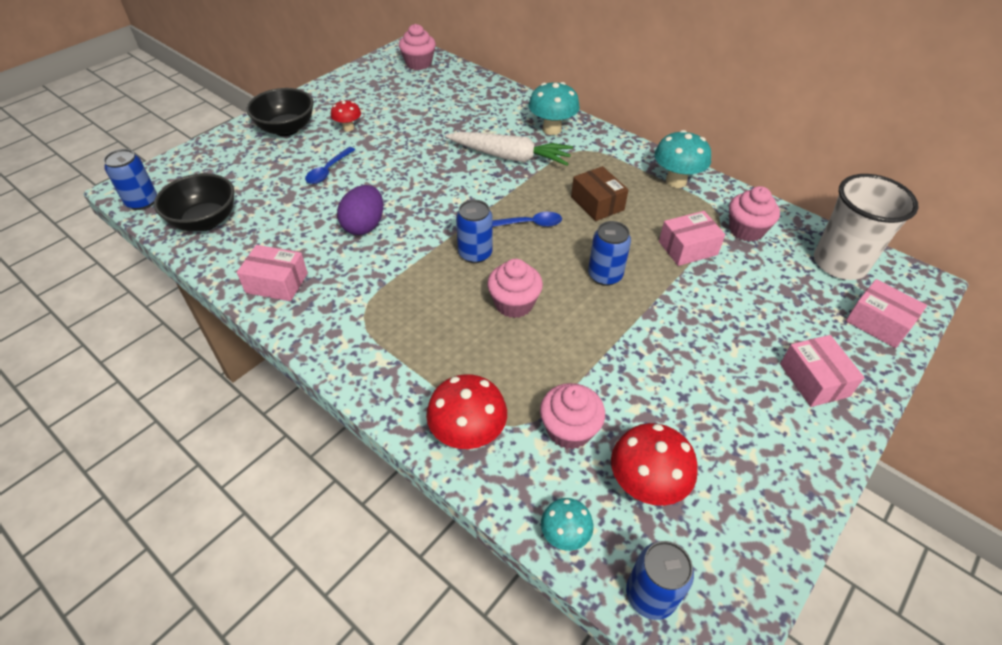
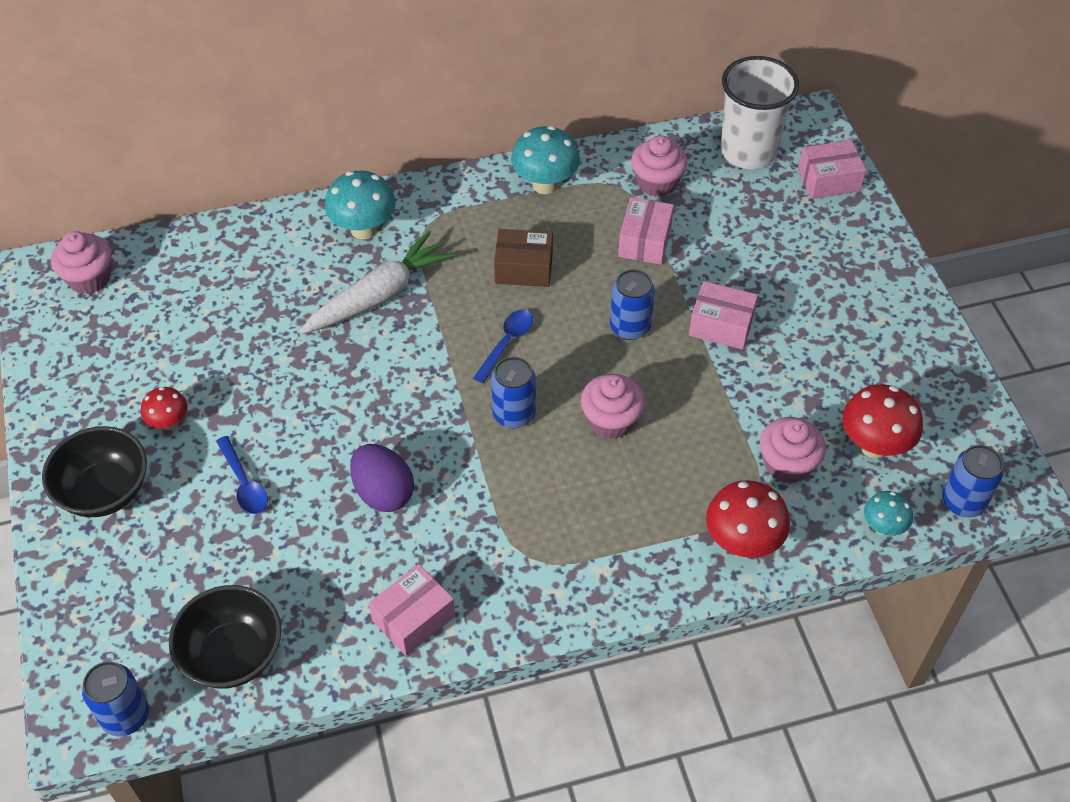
camera: 55 degrees left, 5 degrees up
(814, 380) = (853, 266): pink box -> pink box (721, 325)

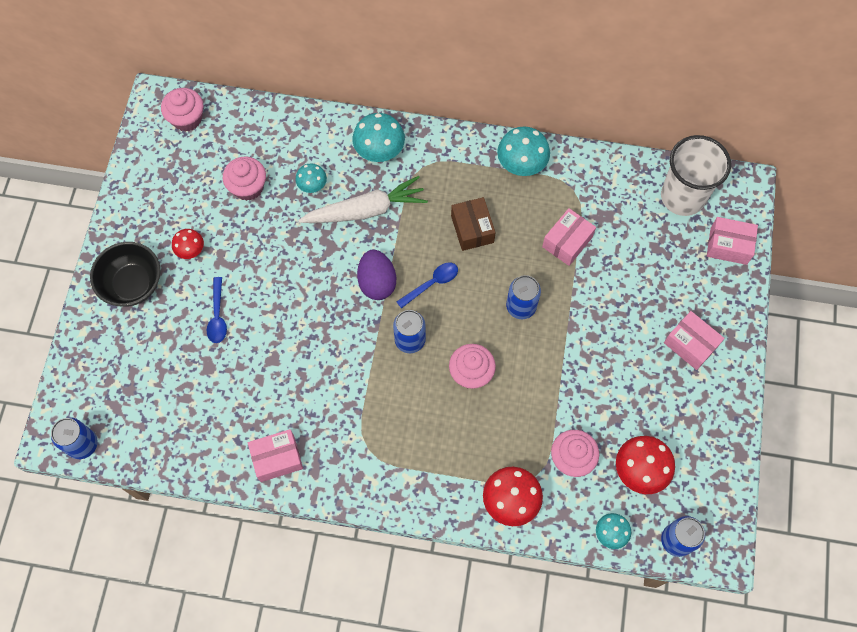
camera: 25 degrees right, 15 degrees up
(233, 654) = (160, 433): black bowl -> none
(296, 294) = (312, 186): none -> turquoise mushroom
(383, 492) = (300, 361): purple egg -> purple egg (377, 282)
(524, 268) = (472, 229): brown box -> brown box turned 45 degrees clockwise
(657, 183) = (601, 197): pink cupcake -> pink cupcake (248, 187)
(721, 325) = (584, 332): pink box -> pink box (690, 344)

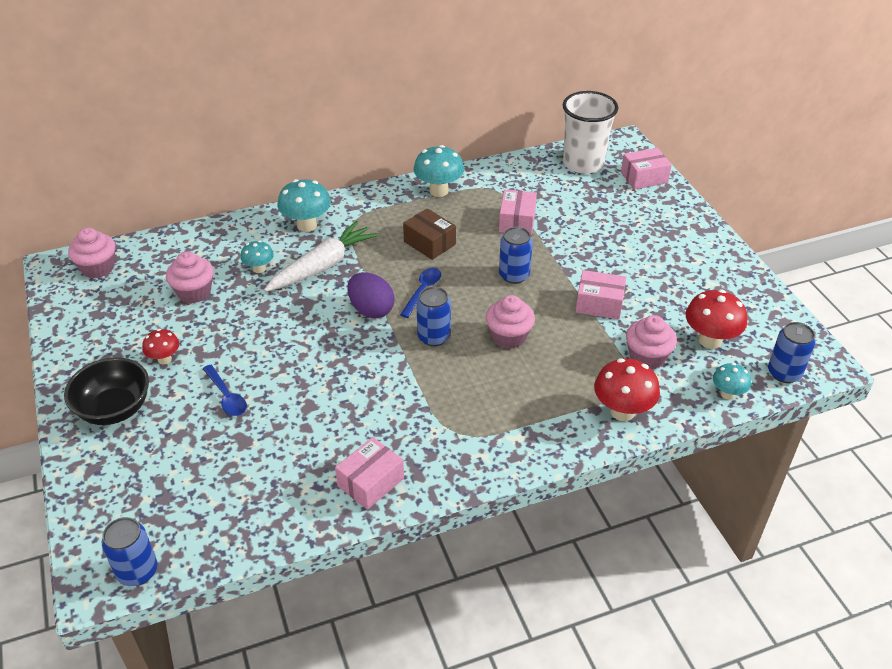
camera: 30 degrees left, 25 degrees down
(690, 344) = (672, 244): pink box -> pink box (599, 304)

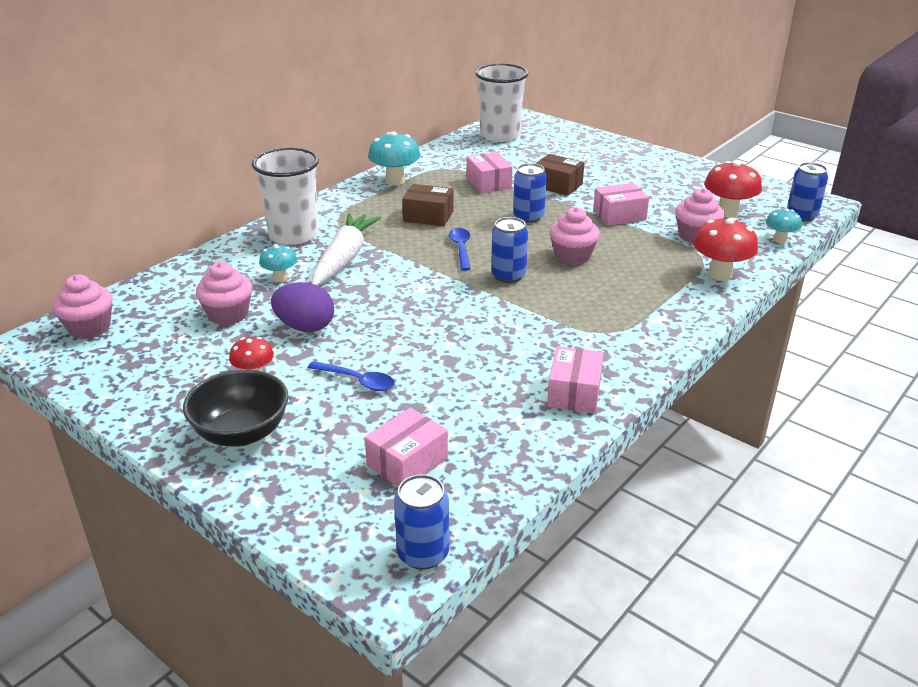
camera: 30 degrees left, 10 degrees down
(307, 225) = (293, 235): turquoise mushroom -> white cup
(371, 310) = (428, 275): purple egg -> purple egg (305, 327)
(577, 246) = (557, 185): none -> brown box
(644, 177) = (559, 132): pink box -> pink box (407, 462)

